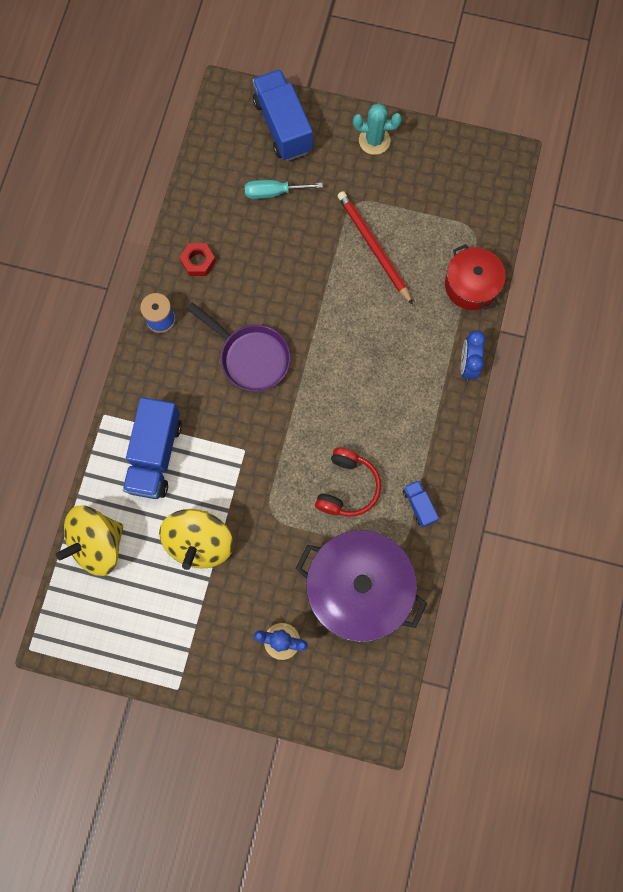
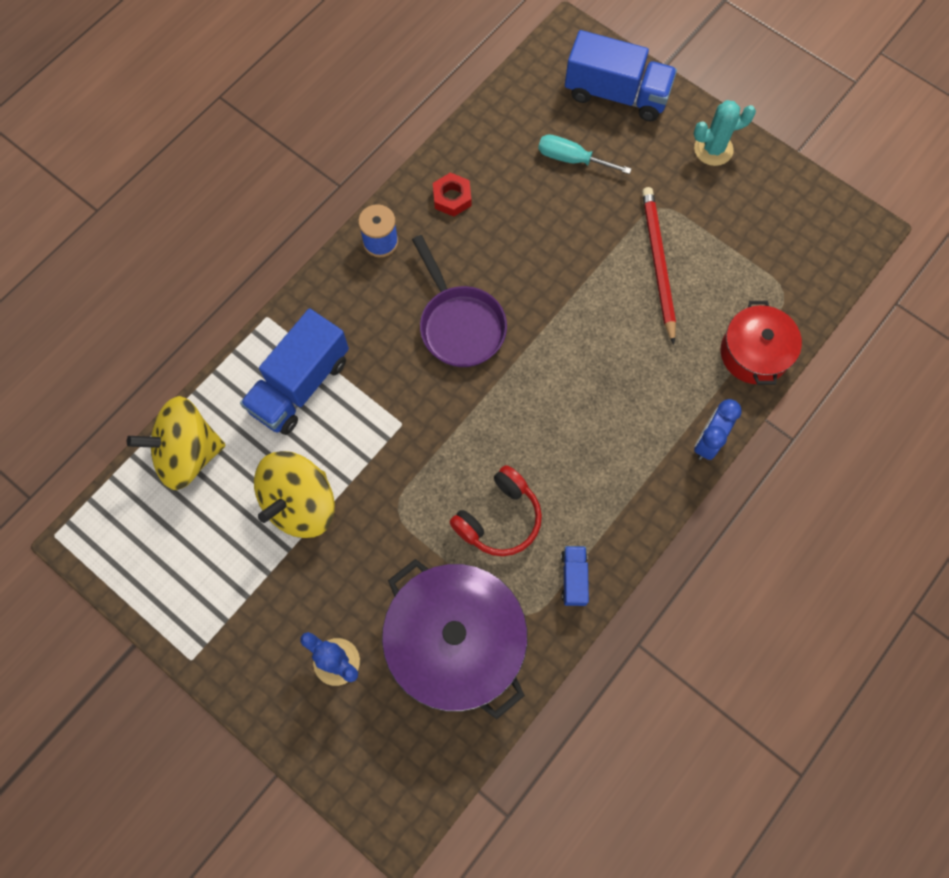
camera: 25 degrees right, 5 degrees down
(283, 126) = (616, 94): blue truck -> blue truck turned 105 degrees clockwise
(374, 140) = (713, 149): turquoise cactus -> turquoise cactus turned 45 degrees counterclockwise

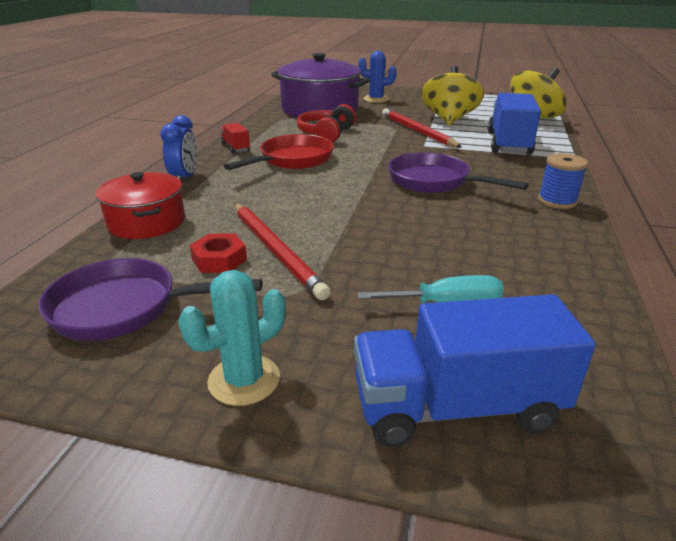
camera: 155 degrees right, 40 degrees down
(377, 476) = (417, 131): none -> red pencil
(452, 198) = (537, 239): red nut -> red nut (219, 259)
(573, 578) = (264, 129): blue truck -> none
(578, 444) = (292, 160): none -> red pan
(632, 517) = (235, 147): none -> red truck
(774, 236) = (125, 308): none -> purple pan

